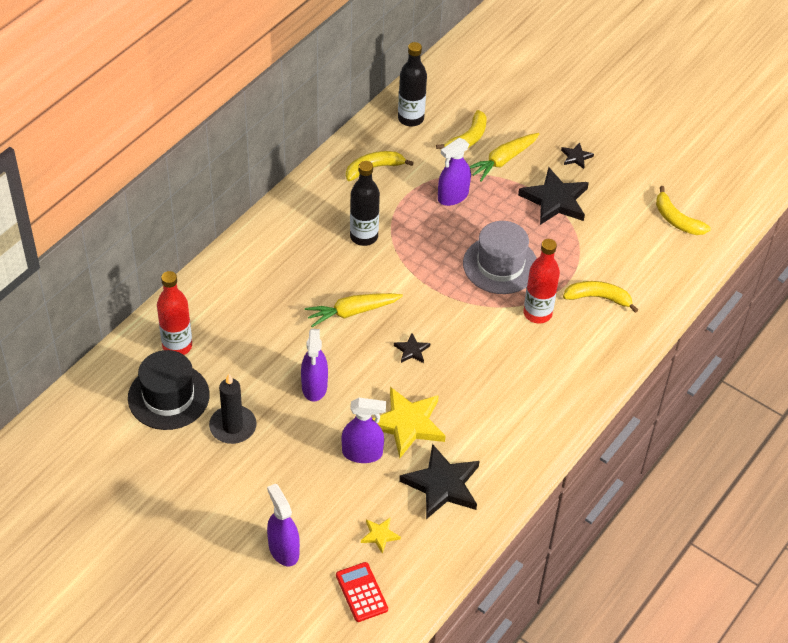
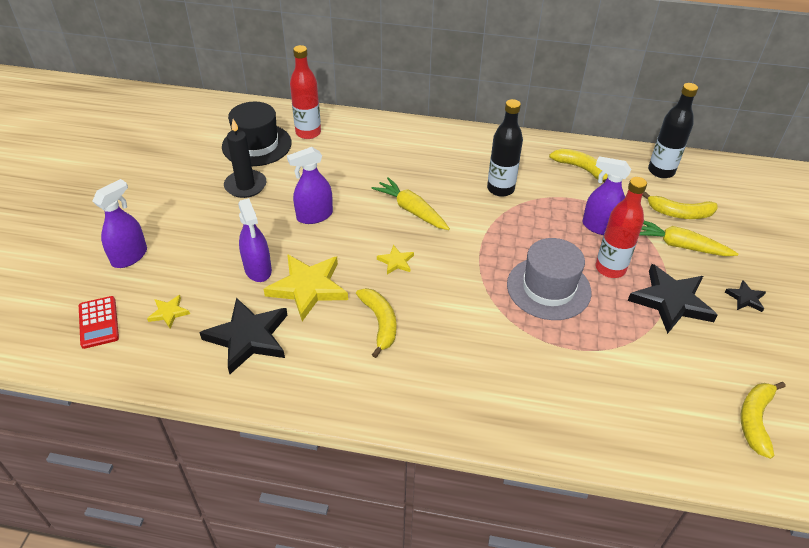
camera: 65 degrees right, 5 degrees down
(361, 592) = (98, 322): red calculator -> red calculator turned 120 degrees clockwise
(412, 350) = (396, 262): black star -> yellow star
(537, 313) = (511, 338): red bottle -> red bottle (610, 268)
(598, 298) = (574, 383): yellow banana -> yellow banana (380, 323)

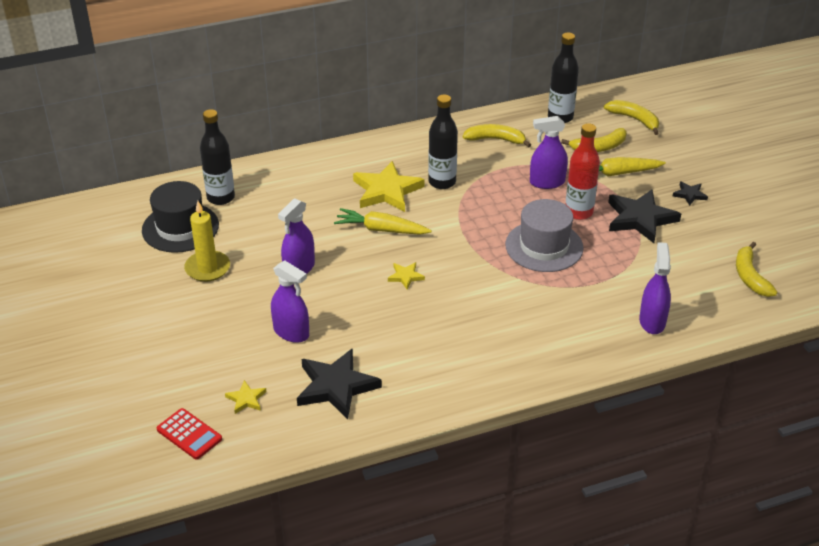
camera: 30 degrees left, 5 degrees down
(129, 256) = (159, 372): purple spray bottle -> purple spray bottle (652, 321)
(245, 186) = (207, 268): black candle -> yellow candle
(308, 133) = (221, 197): red bottle -> black bottle
(308, 288) = (350, 328): yellow star -> yellow star (387, 191)
(380, 323) = (435, 328): yellow banana -> yellow banana (634, 119)

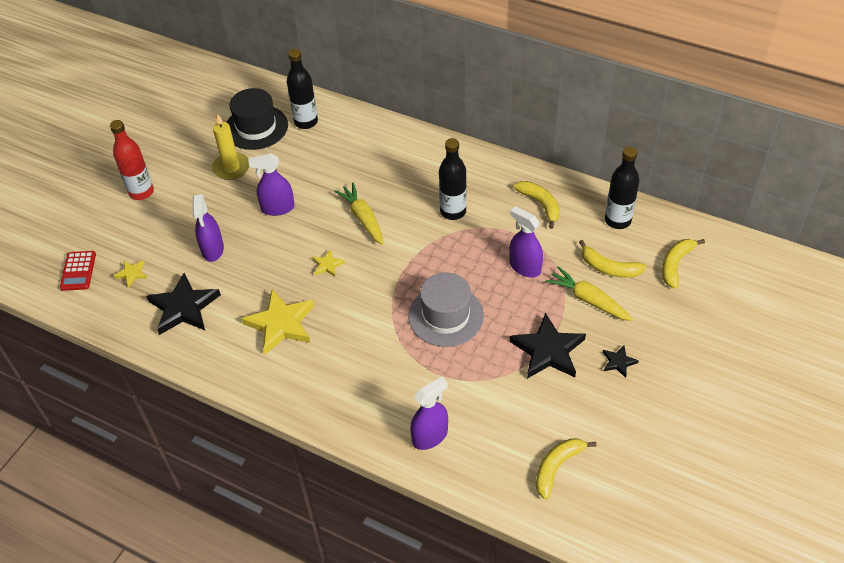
camera: 50 degrees right, 10 degrees up
(387, 191) = (408, 191): yellow star -> yellow star (281, 324)
(578, 212) = (511, 309): red bottle -> red bottle (141, 192)
(634, 119) = (675, 265): yellow banana -> yellow banana turned 150 degrees counterclockwise

